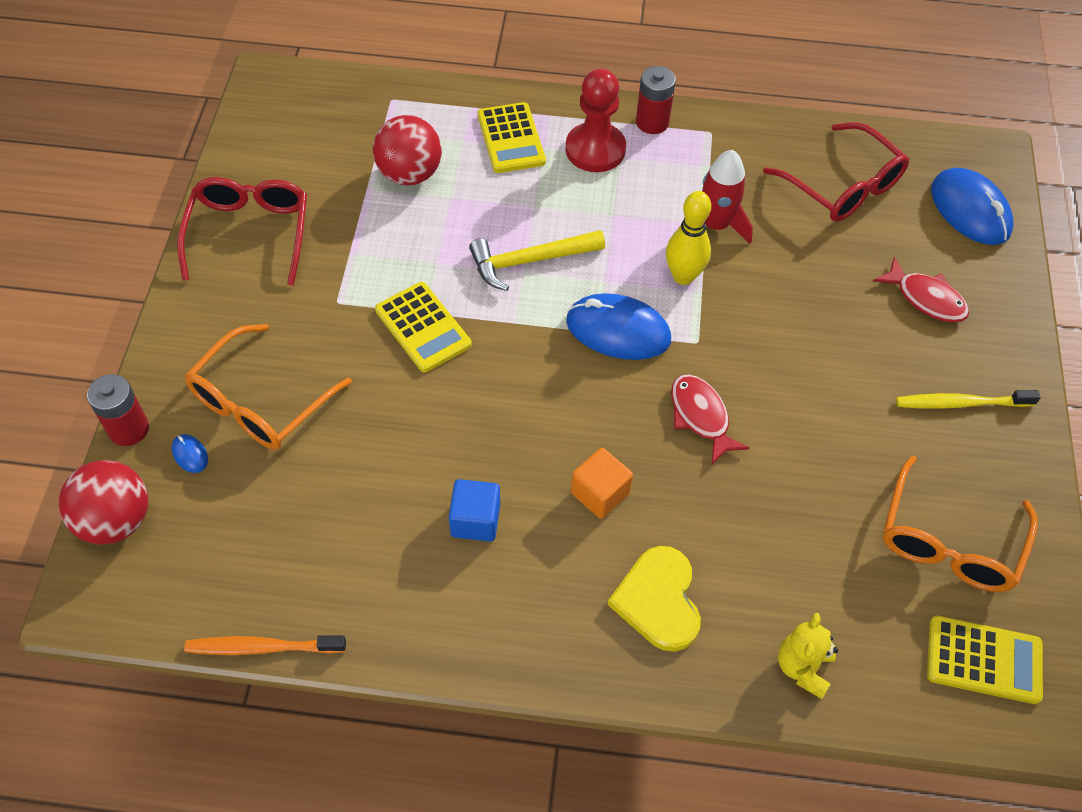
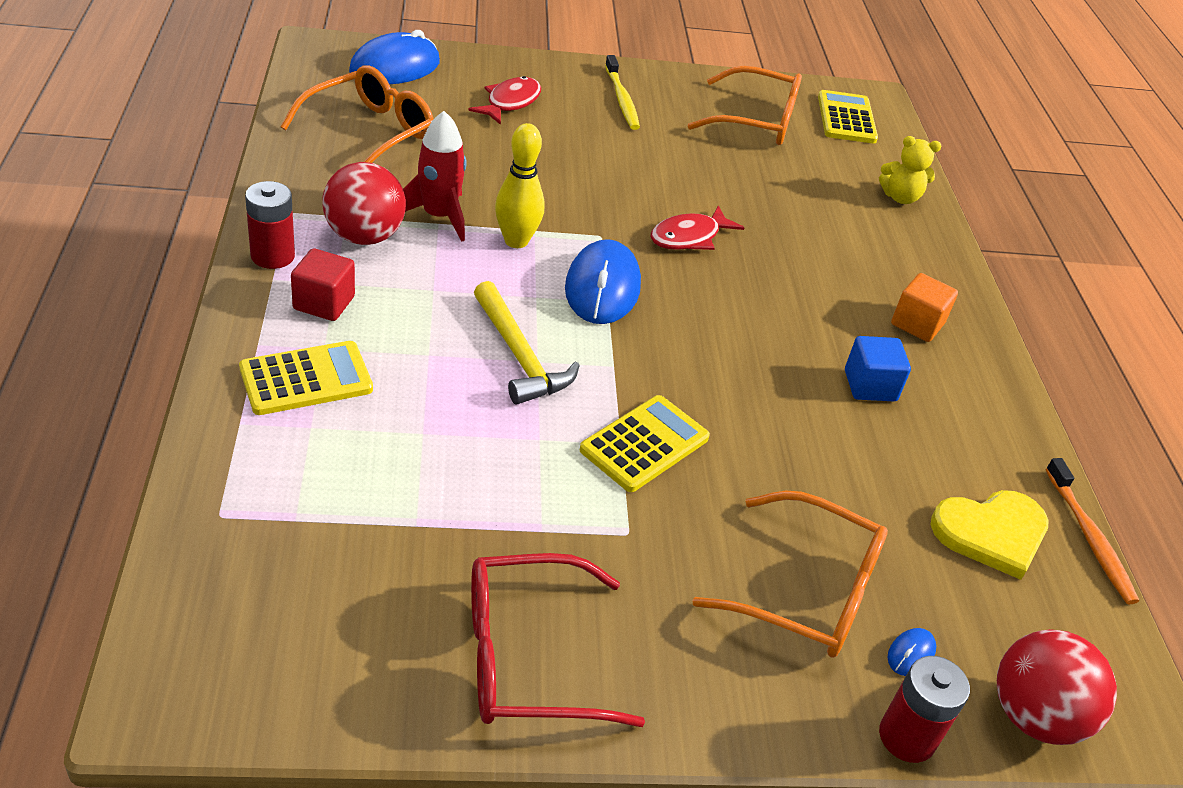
camera: 105 degrees left, 15 degrees down
(409, 174) = (383, 479): red ball -> red ball (364, 236)
(595, 149) = (324, 303): red pawn -> red cube
(600, 493) = (800, 302): orange cube -> orange cube (917, 324)
(658, 600) = (887, 268): yellow heart -> yellow heart (991, 533)
(842, 185) = (368, 133): red glasses -> orange glasses

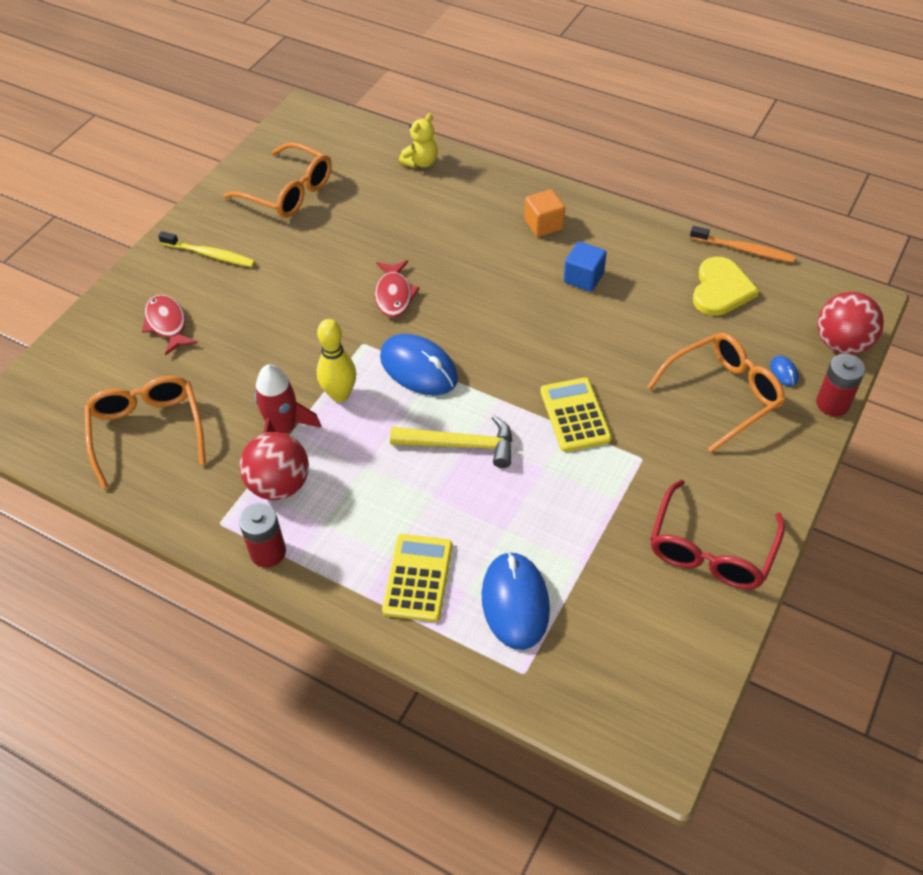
camera: 50 degrees left, 10 degrees up
(324, 303) = (342, 538): red cube -> none
(395, 67) = (65, 379): blue mouse -> blue mouse (515, 602)
(755, 120) = (287, 191): orange glasses -> orange glasses turned 75 degrees clockwise
(846, 118) = (318, 141): yellow calculator -> none

